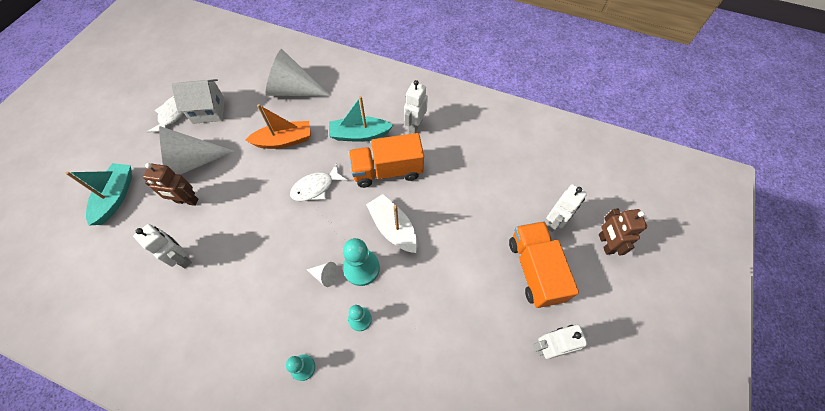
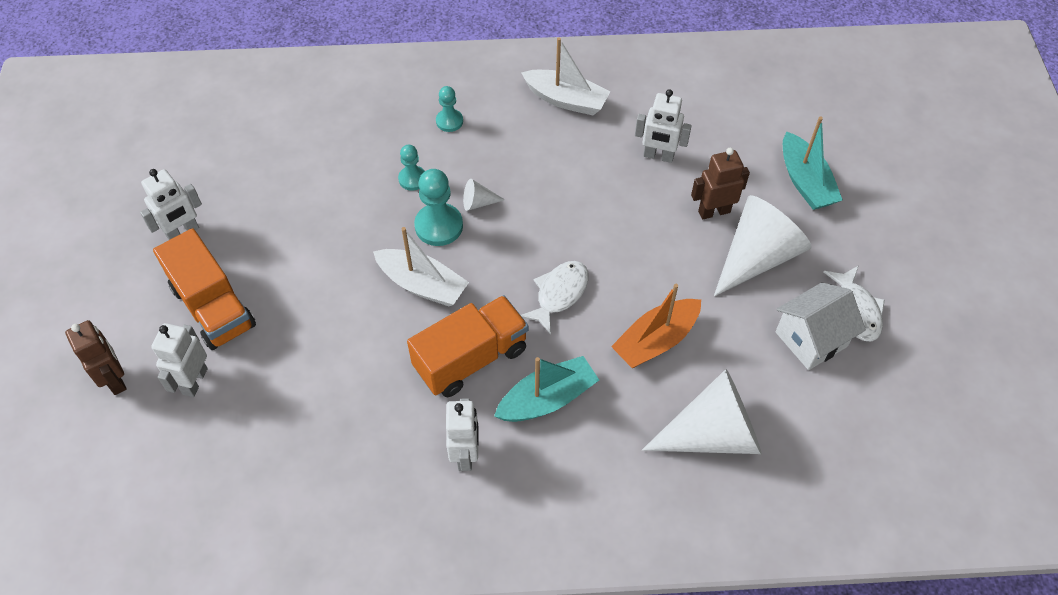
camera: 155 degrees right, 5 degrees down
(201, 345) = (566, 100): none -> white boat

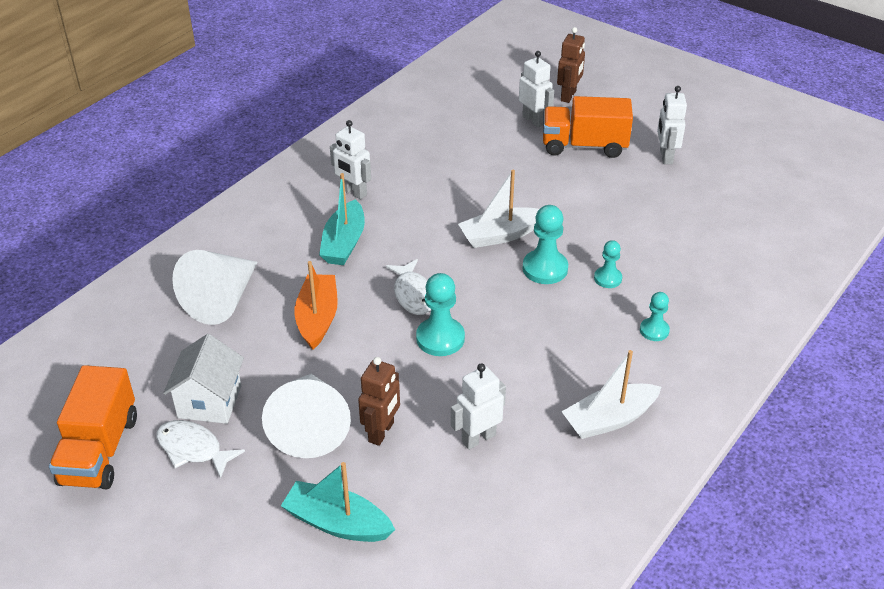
camera: 130 degrees right, 15 degrees down
(115, 379) = (568, 96): brown robot -> brown robot turned 75 degrees counterclockwise
(471, 358) = (415, 227): orange truck -> orange truck (99, 450)
(478, 202) = (545, 300): white cone -> none
(590, 241) = (440, 338): none -> turquoise pawn

